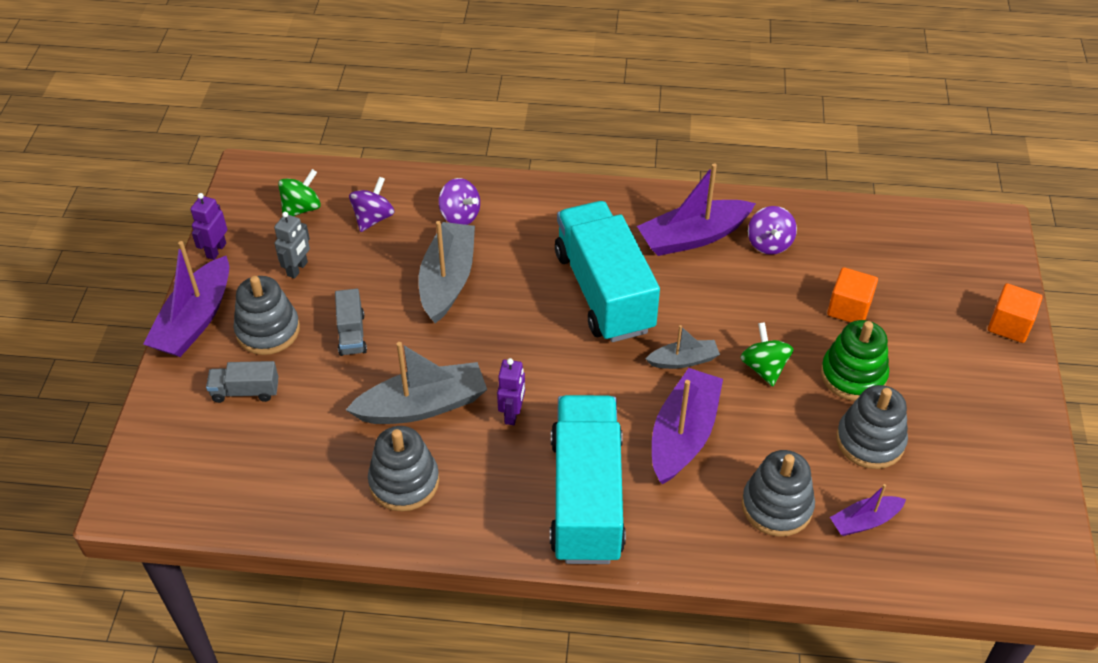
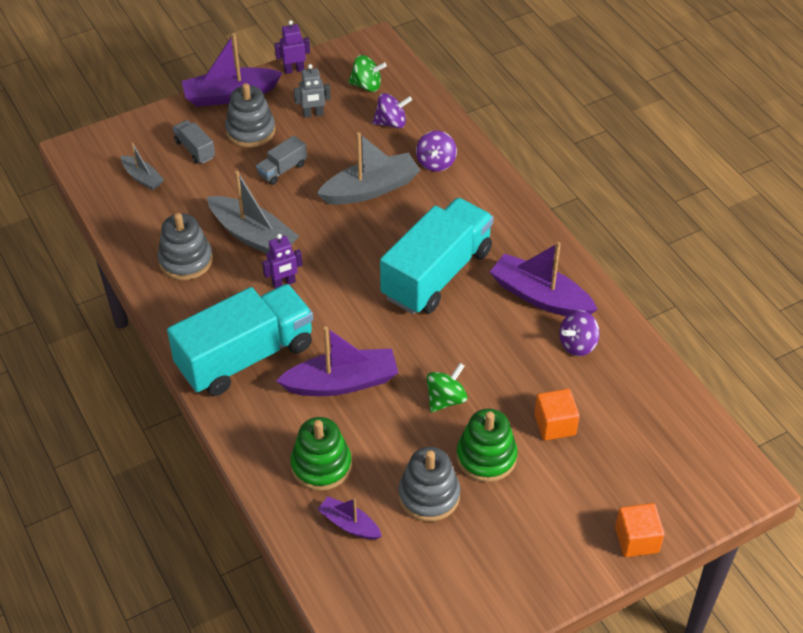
camera: 55 degrees right, 0 degrees up
(683, 360) = (411, 350): grey boat -> grey boat (142, 178)
(777, 506) = (321, 465): grey stacking toy -> green stacking toy

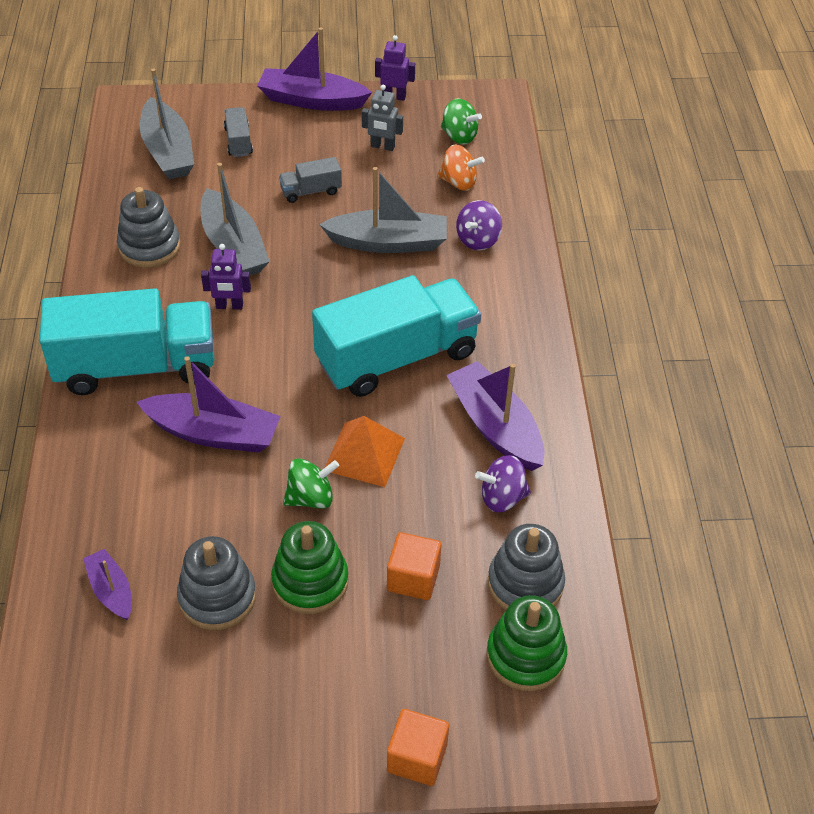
camera: 25 degrees right, 0 degrees up
(142, 178) = (168, 151): grey boat -> grey boat, size x1.82
(250, 131) = (307, 142): grey stacking toy -> grey stacking toy (525, 584)
(321, 465) = (129, 513): green stacking toy -> green stacking toy (525, 656)
(391, 123) = (458, 182): purple spinning top -> orange spinning top
(462, 353) = (364, 454): none -> orange pyramid

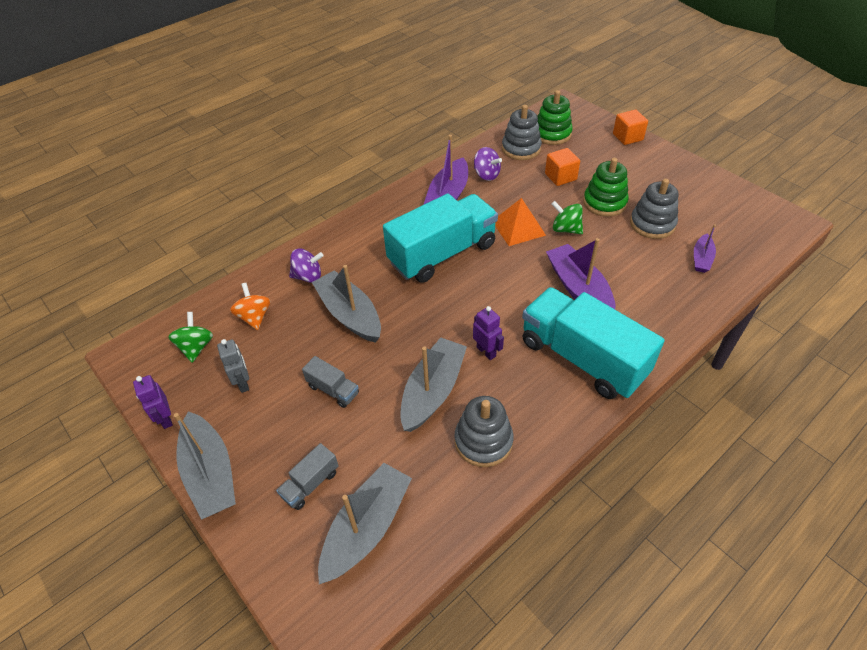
camera: 125 degrees left, 0 degrees up
(312, 100) = (210, 473): purple boat -> grey boat
(397, 358) = (442, 254): turquoise truck -> turquoise truck turned 120 degrees clockwise

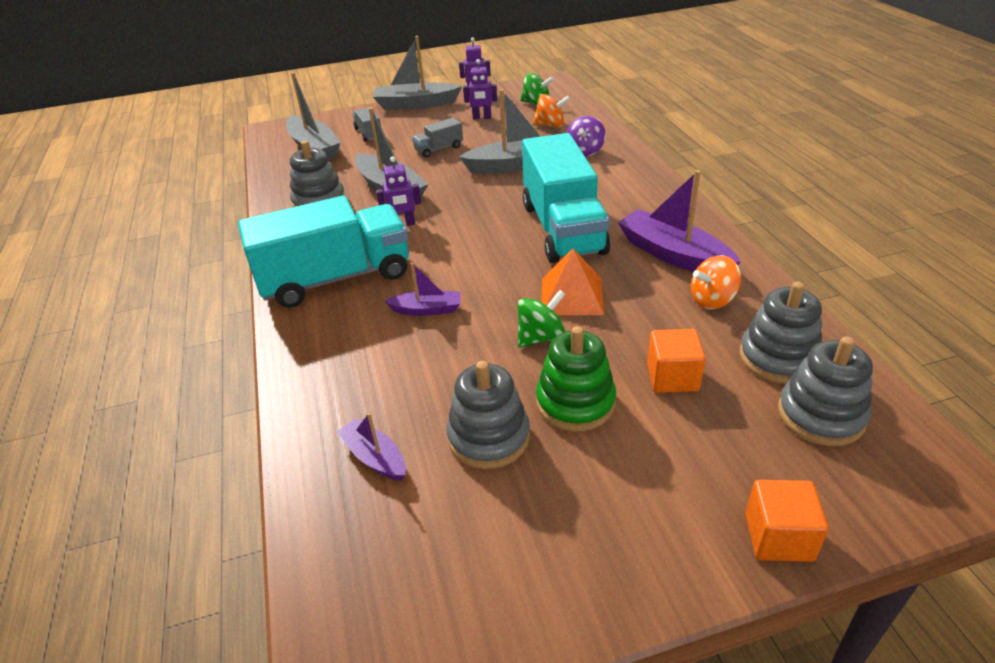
camera: 115 degrees right, 10 degrees down
(243, 383) = (482, 117): grey robot -> purple robot
(486, 175) = (712, 300): purple spinning top -> orange spinning top
(552, 134) = (820, 415): green stacking toy -> grey stacking toy
(578, 288) = (427, 309): purple boat -> purple boat, size x0.55

